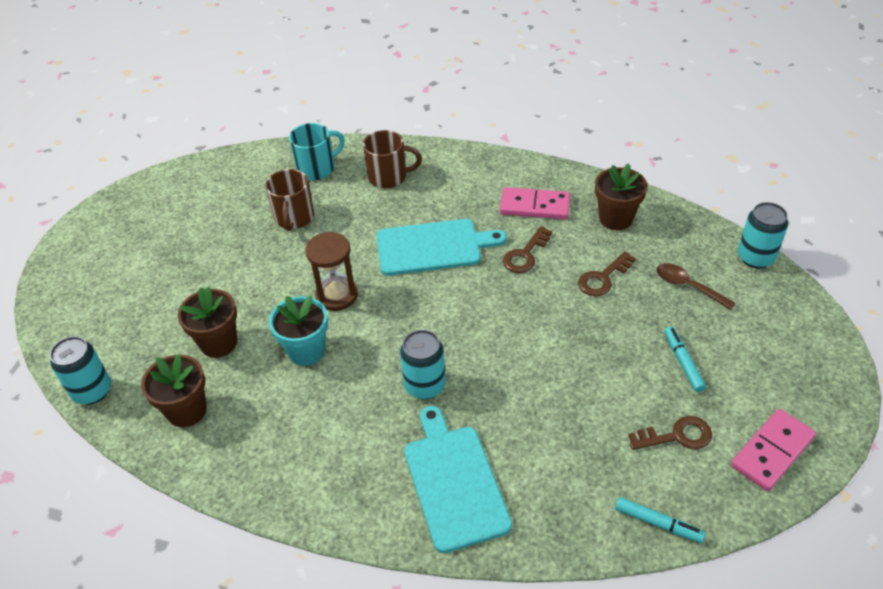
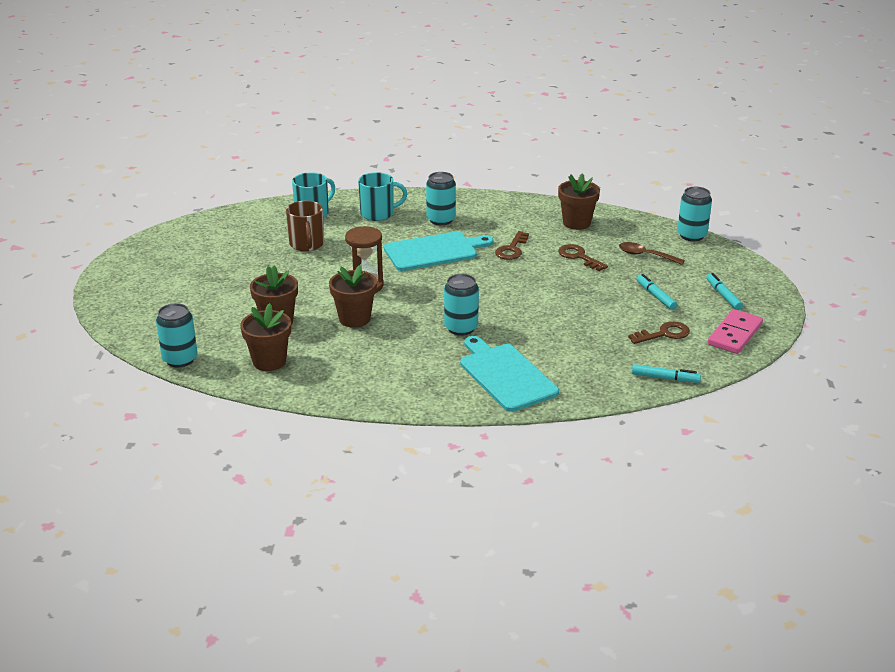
camera: 15 degrees left, 15 degrees down
(306, 351) = (354, 319): turquoise flower pot -> brown flower pot
(389, 177) = (378, 213): brown mug -> turquoise mug
(456, 195) = (441, 220): none -> turquoise can
(534, 206) = (508, 221): pink domino -> none
(603, 278) = (578, 257): brown key -> brown key turned 105 degrees clockwise
(772, 374) = (723, 295): none -> turquoise marker

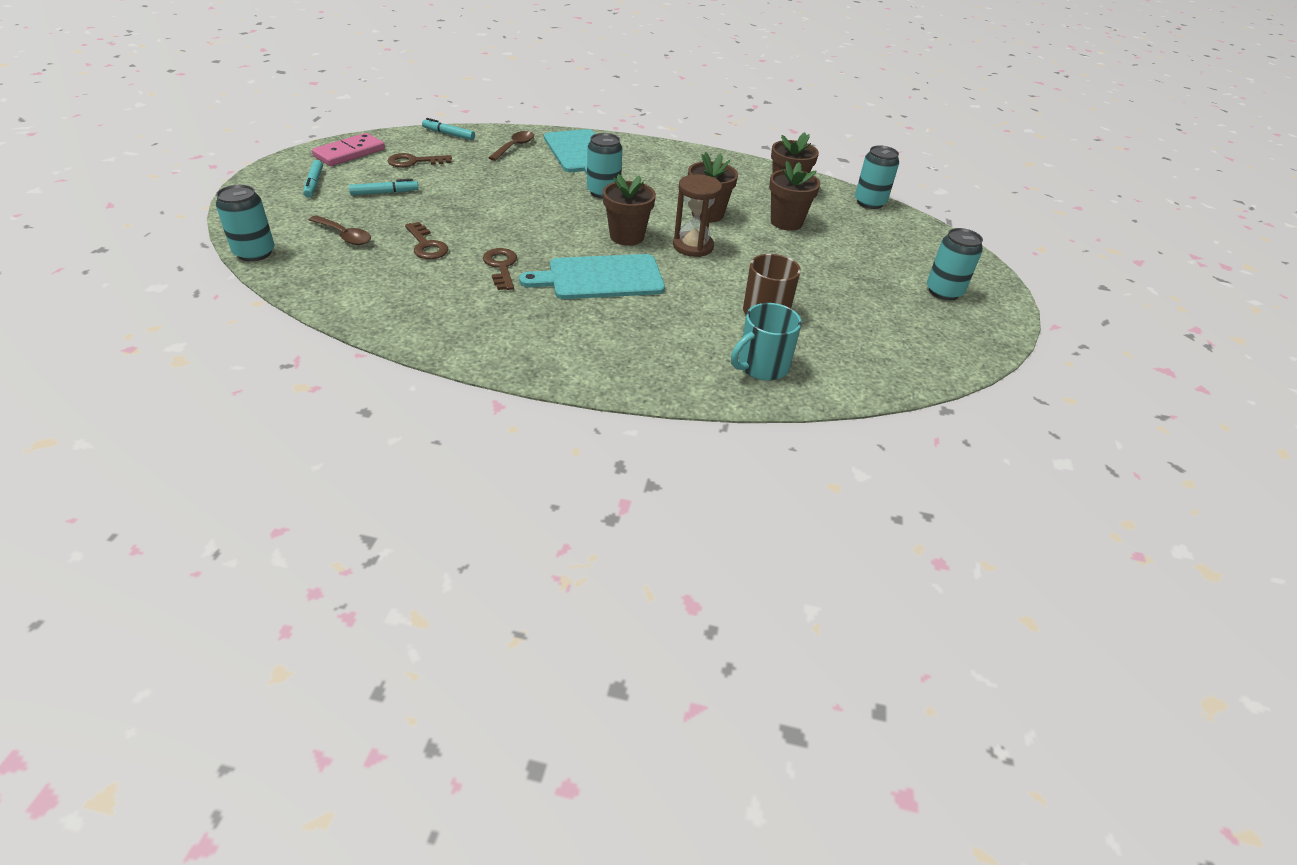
camera: 175 degrees left, 10 degrees up
(378, 213) = (662, 351): turquoise mug -> none
(441, 220) = (573, 326): turquoise can -> turquoise can (944, 292)
(512, 249) = (501, 267): brown key -> brown key turned 45 degrees counterclockwise
(576, 223) = (386, 293): brown flower pot -> brown flower pot (626, 236)
(582, 372) = (514, 147): none -> brown spoon
(655, 296) = (384, 193): turquoise marker -> turquoise marker turned 90 degrees counterclockwise

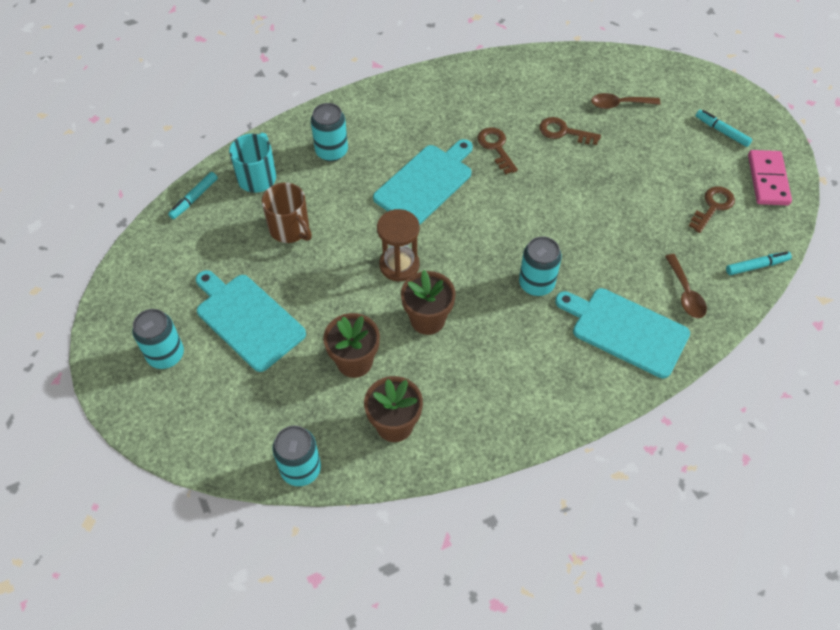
camera: 145 degrees right, 15 degrees up
(254, 253) = (637, 59): turquoise can -> turquoise can (331, 151)
(384, 193) = (668, 157): turquoise marker -> turquoise marker (194, 199)
(501, 267) = (496, 147): brown key -> brown key turned 150 degrees counterclockwise
(626, 236) = (456, 239): brown flower pot -> none
(855, 278) = (247, 319): none -> turquoise cutting board

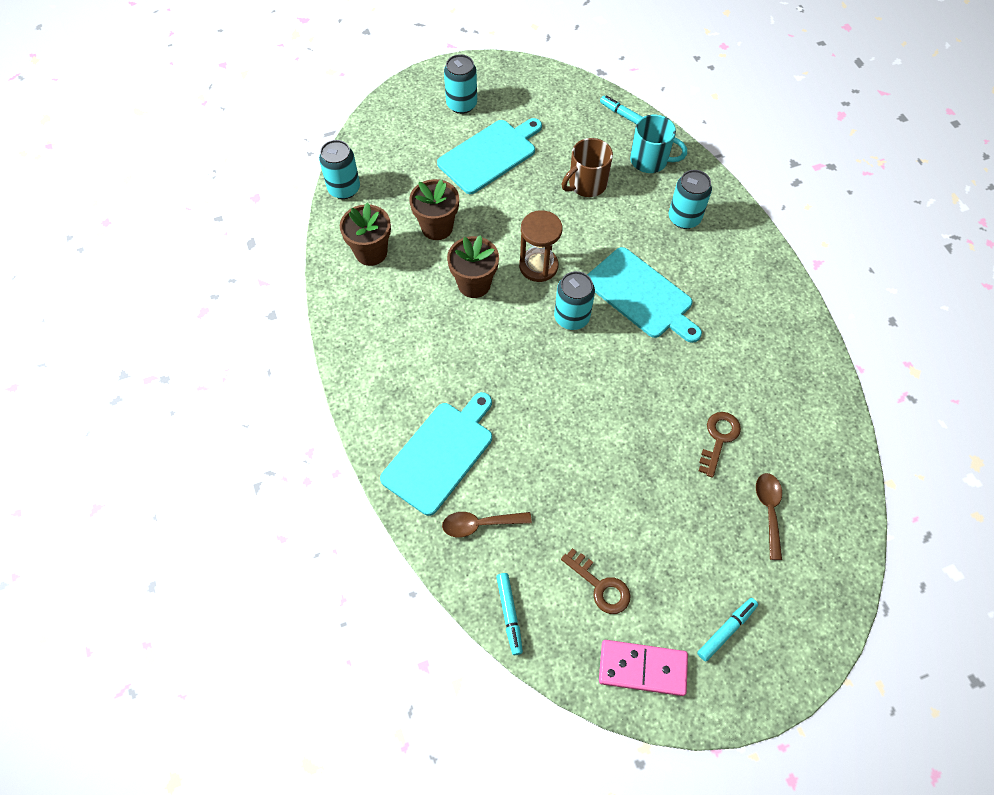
camera: 95 degrees right, 5 degrees up
(496, 147) = (692, 365): brown key -> none
(536, 284) = (506, 380): turquoise can -> turquoise can (571, 317)

